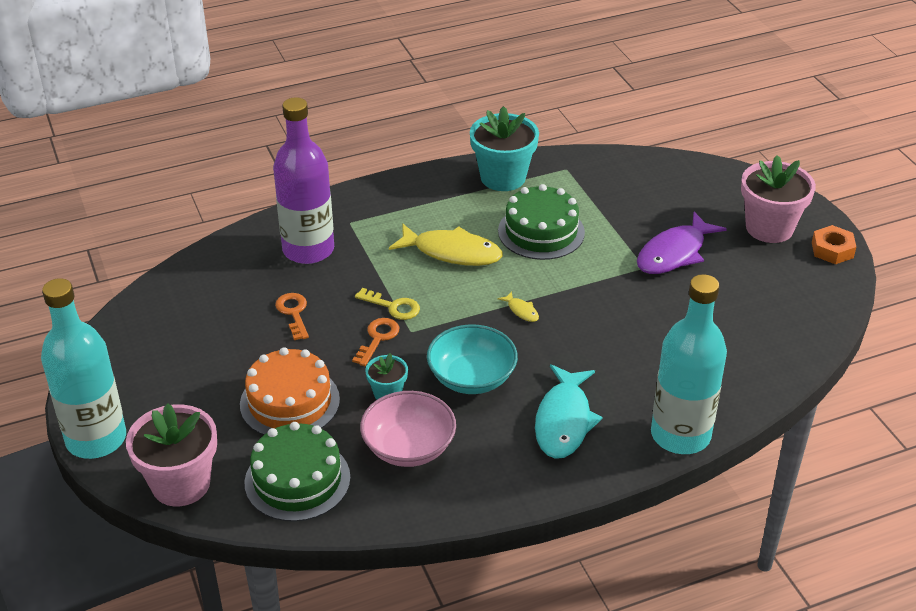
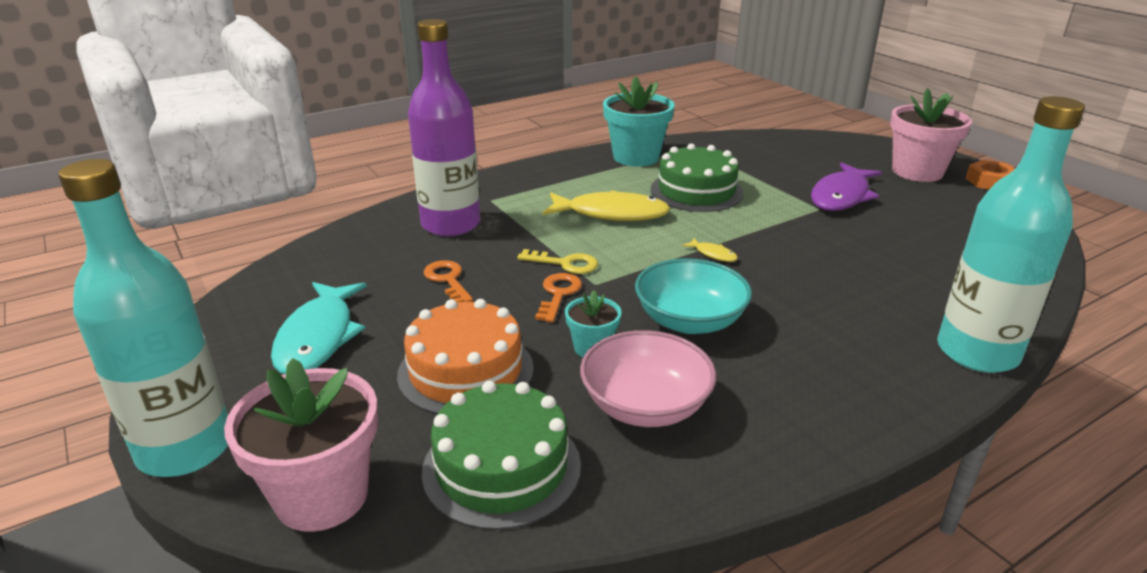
camera: 10 degrees left, 10 degrees down
(564, 421) = (827, 353): turquoise fish -> turquoise fish (318, 337)

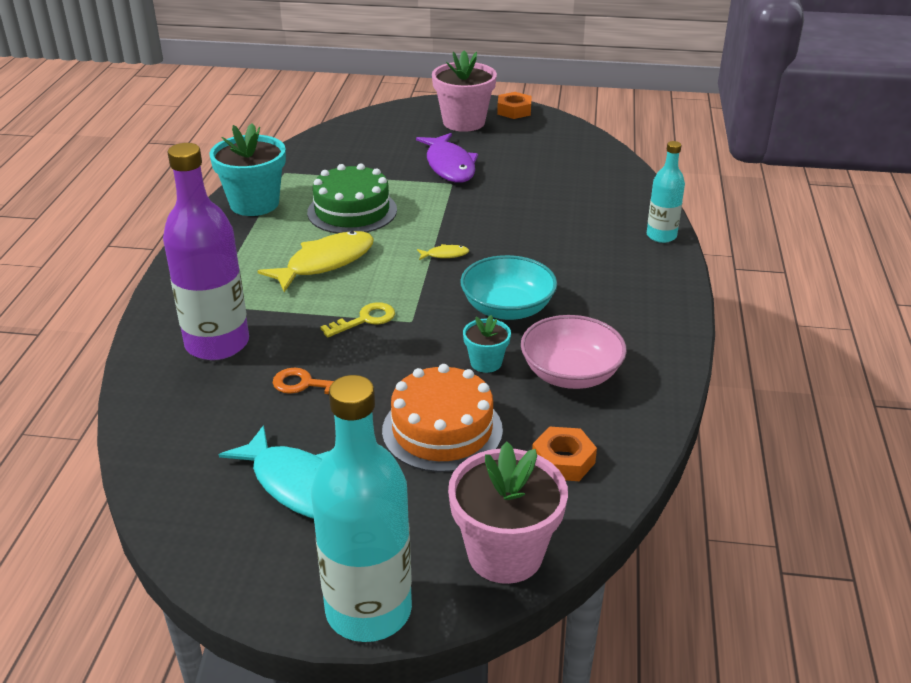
camera: 50 degrees left, 5 degrees up
(501, 467) = (563, 461): green cake -> orange nut
(558, 294) = (402, 343): orange key -> none
(977, 352) = (661, 236): turquoise bottle -> turquoise bottle, size x0.55

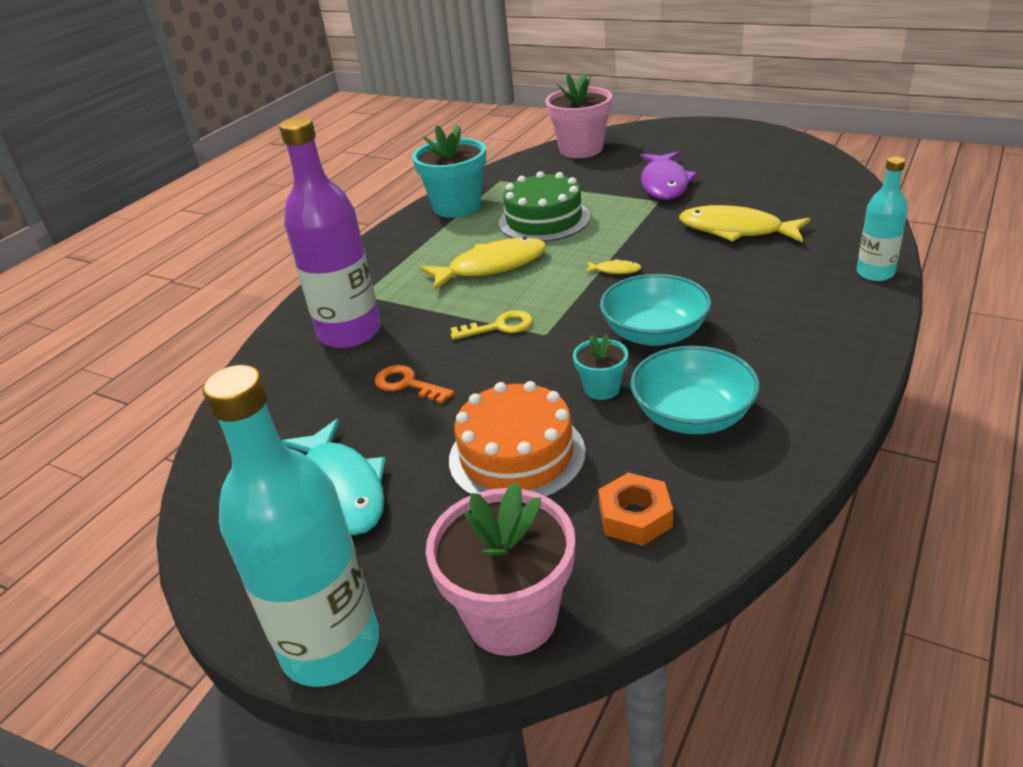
camera: 25 degrees right, 0 degrees up
(464, 122) = (700, 143): pink flower pot -> pink flower pot (581, 149)
(514, 111) = (760, 134): orange nut -> none
(534, 207) = (736, 230): none -> yellow fish
(571, 374) = (692, 416): pink bowl -> turquoise bowl

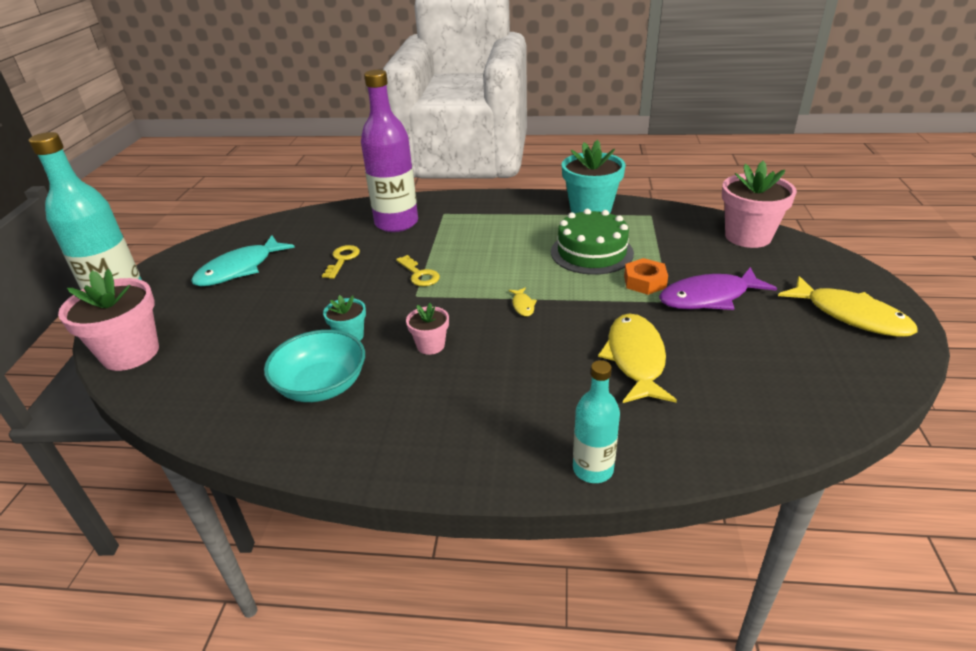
camera: 65 degrees right, 0 degrees up
(407, 384) = (342, 260): orange key -> yellow key
(491, 267) = (502, 249): yellow fish -> yellow fish (850, 316)
(516, 455) = (271, 319): orange cake -> none
(635, 517) = (210, 381): orange nut -> orange nut (644, 282)
(654, 333) = (430, 345): turquoise bowl -> pink flower pot

